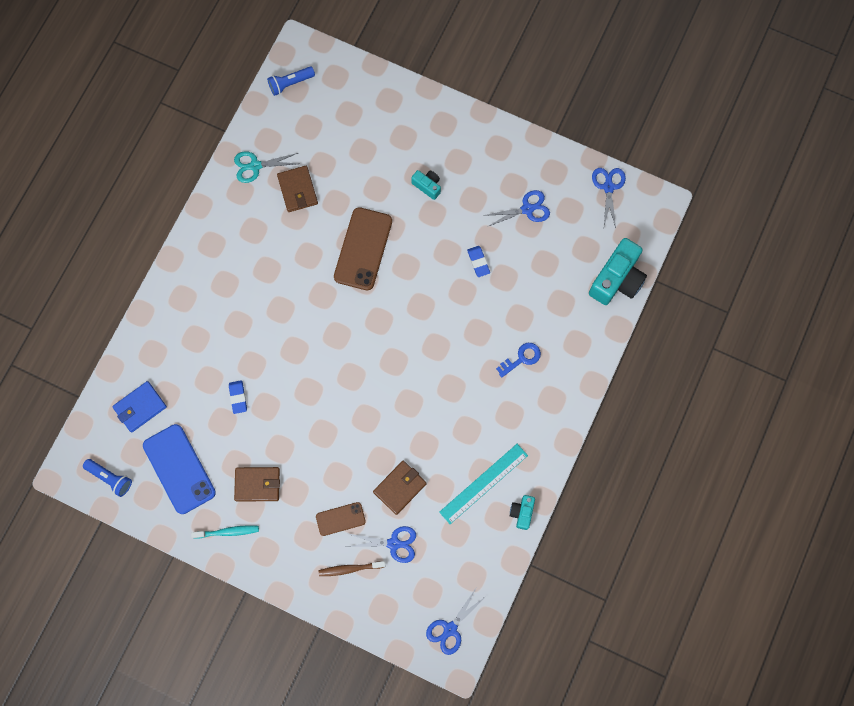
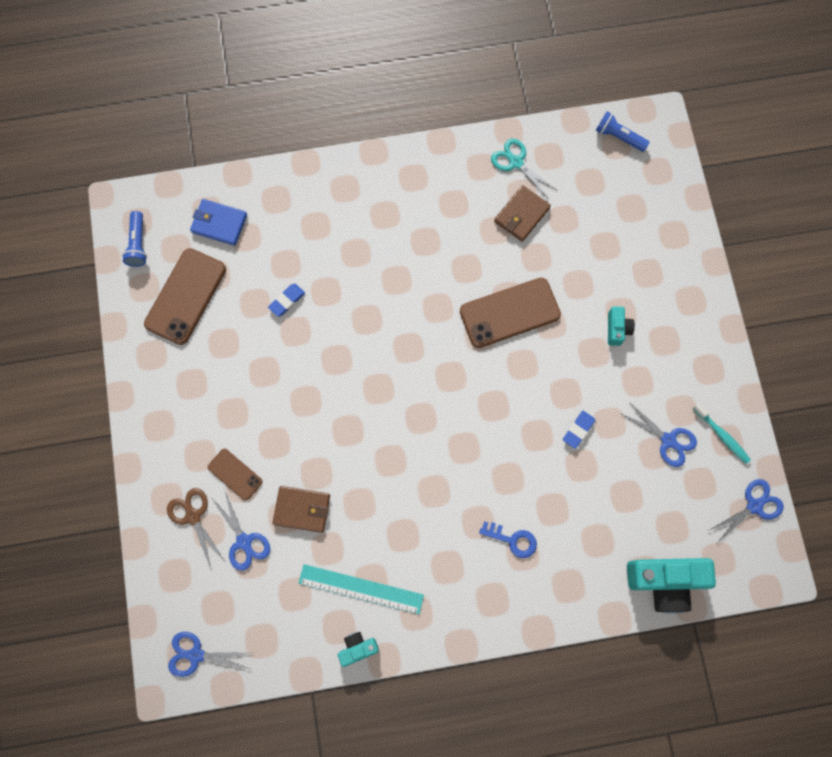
camera: 55 degrees right, 0 degrees up
(179, 469) = (185, 296): blue phone -> brown phone
(228, 532) = (156, 380): turquoise toothbrush -> turquoise toothbrush (722, 436)
(257, 484) = (217, 375): brown wallet -> none
(350, 569) = (193, 516): brown toothbrush -> brown scissors

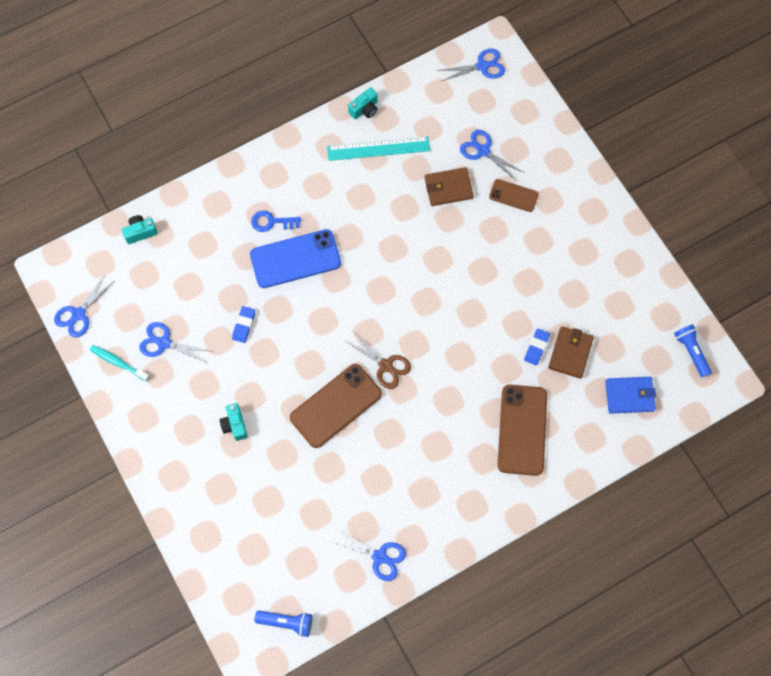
camera: 160 degrees right, 5 degrees down
(185, 296) = (625, 321): brown phone -> brown phone (522, 430)
(193, 516) = (531, 155): brown scissors -> brown scissors (385, 365)
(500, 485) = (295, 259): none -> blue phone
(516, 162) = (379, 556): turquoise scissors -> blue scissors
(521, 215) = (356, 504): brown wallet -> brown wallet (570, 353)
(664, 581) = (140, 232): turquoise camera -> turquoise camera, size x0.50

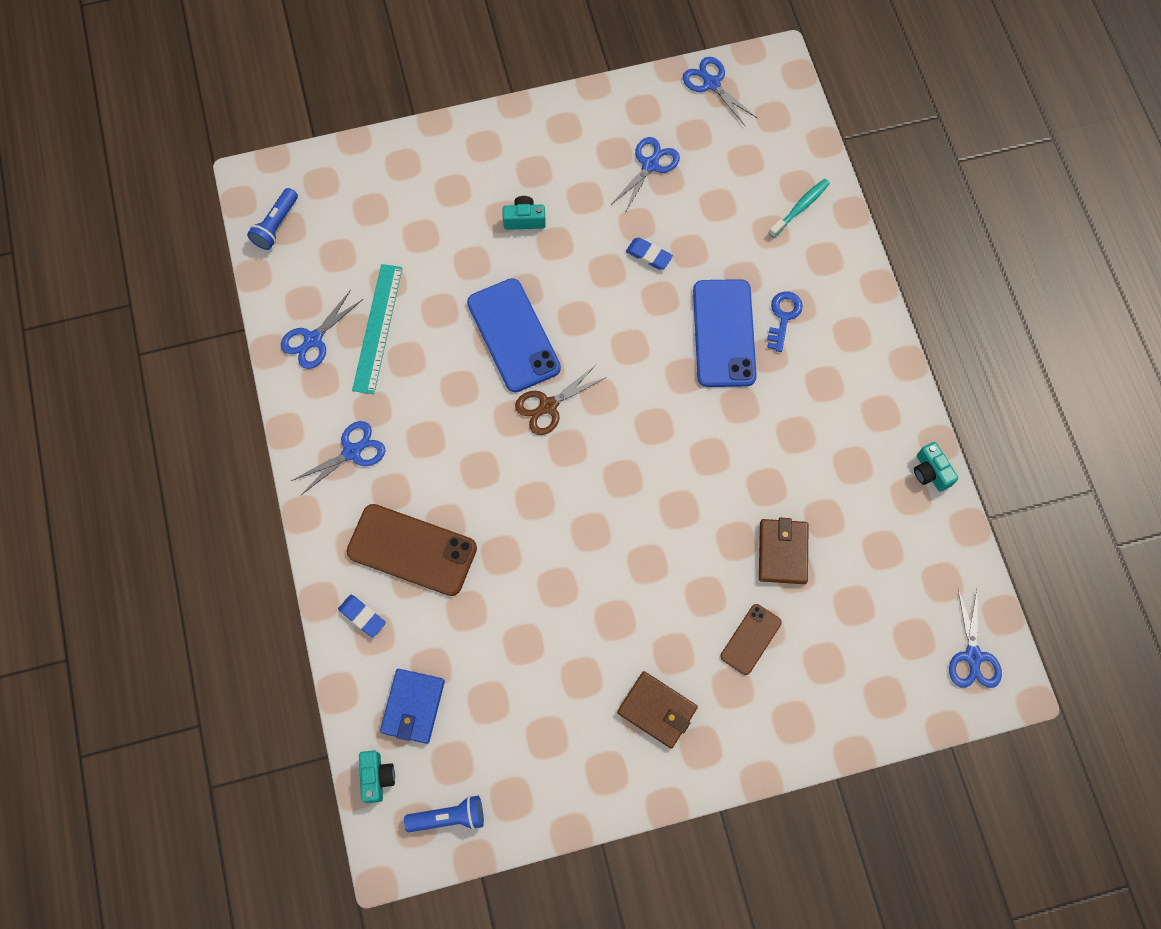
camera: 105 degrees right, 0 degrees up
(118, 362) = (638, 114): turquoise toothbrush -> turquoise toothbrush (800, 207)
(140, 232) = (804, 166): turquoise camera -> turquoise camera (377, 777)
(336, 406) = (513, 335): brown phone -> blue phone
(378, 148) = (864, 475): turquoise ruler -> turquoise ruler (377, 328)
(483, 151) = (831, 617): blue scissors -> blue scissors (352, 452)
(536, 347) = (517, 602): blue eraser -> blue eraser (362, 616)
(570, 353) = (496, 645): brown wallet -> brown wallet (657, 710)

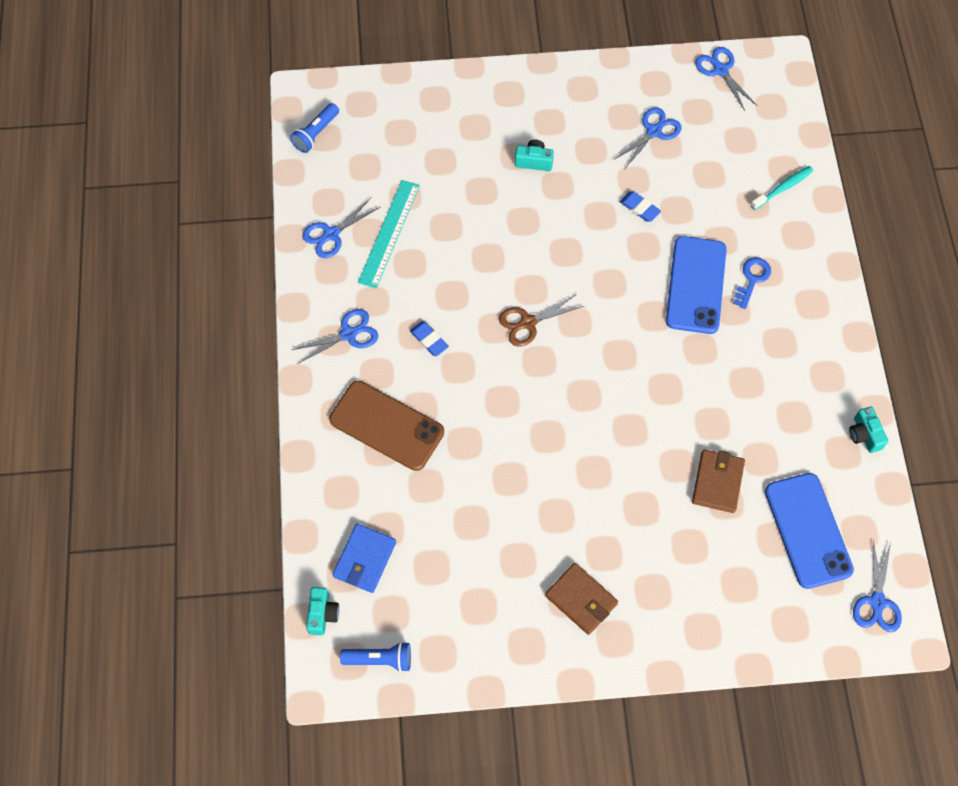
camera: 10 degrees right, 5 degrees down
(362, 616) = (333, 475): blue eraser -> blue eraser (429, 340)
(513, 335) = (507, 258): blue phone -> blue phone (808, 530)
(750, 639) = (676, 552): brown phone -> none

